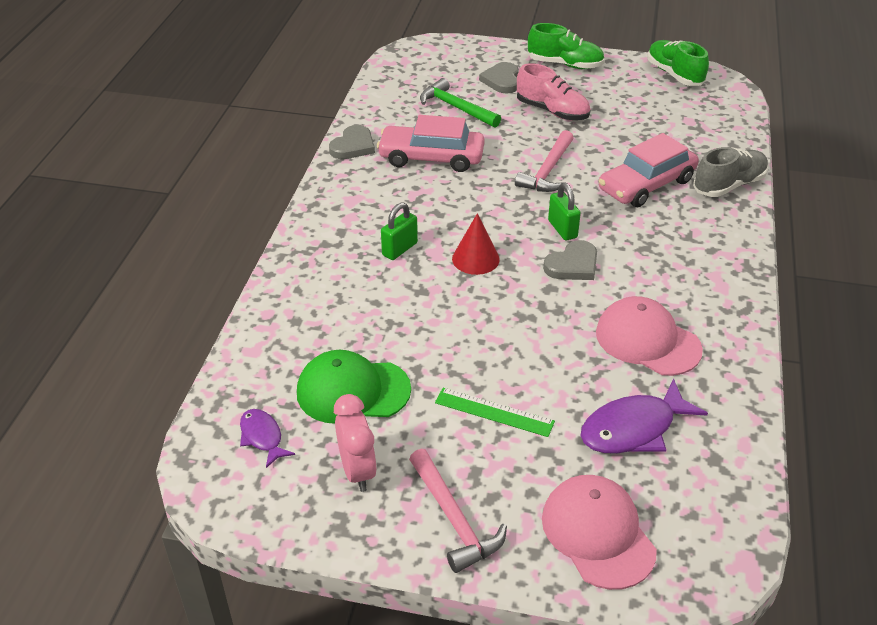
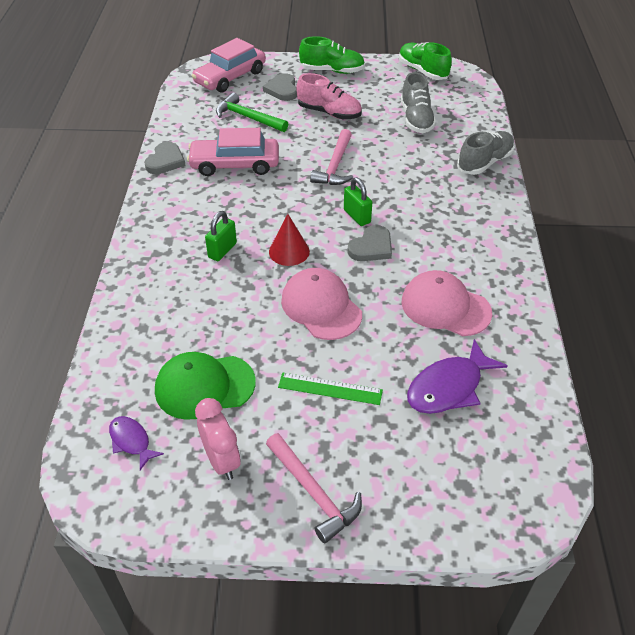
camera: 10 degrees left, 5 degrees up
(598, 533) = (437, 486): pink cap -> pink cap (321, 307)
(646, 185) = (418, 169): pink car -> pink car (230, 77)
(655, 128) = (416, 119): none -> grey shoe

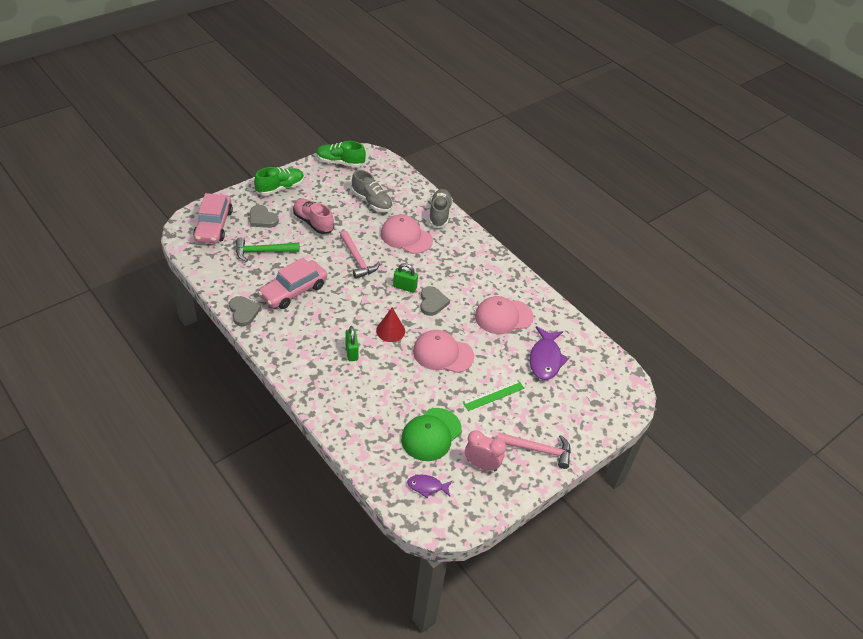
camera: 45 degrees left, 0 degrees up
(329, 113) = (313, 222): pink shoe -> pink shoe turned 120 degrees counterclockwise
(417, 168) = (406, 237): none -> pink cap

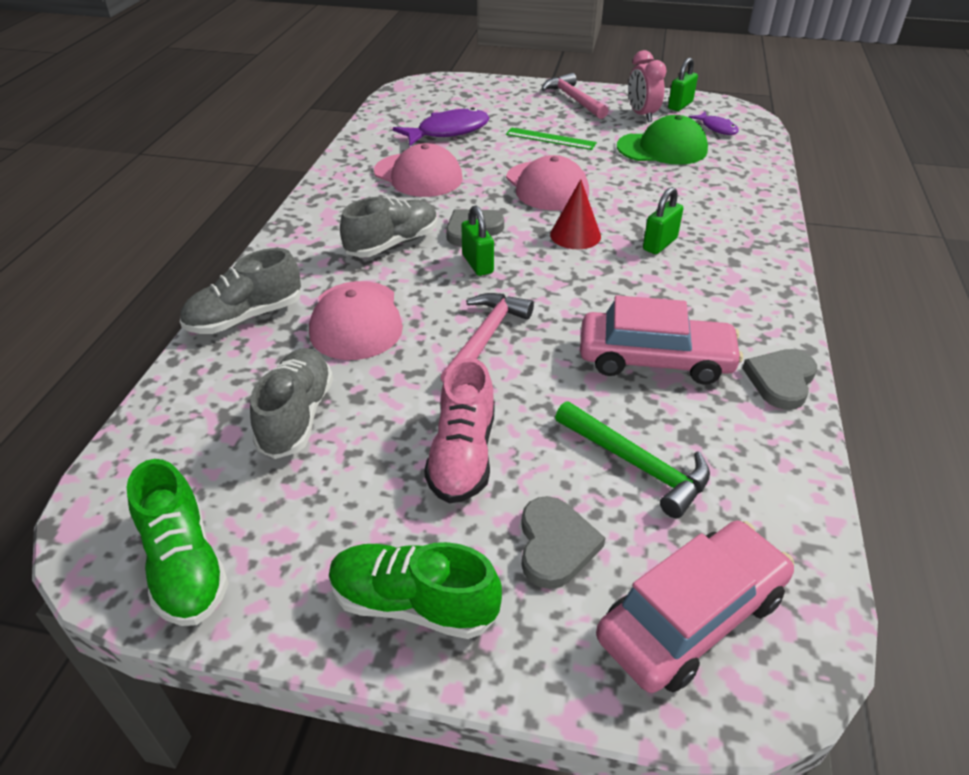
camera: 125 degrees left, 5 degrees down
(448, 273) = (392, 244): none -> grey shoe
(476, 500) = (680, 105): none -> green padlock

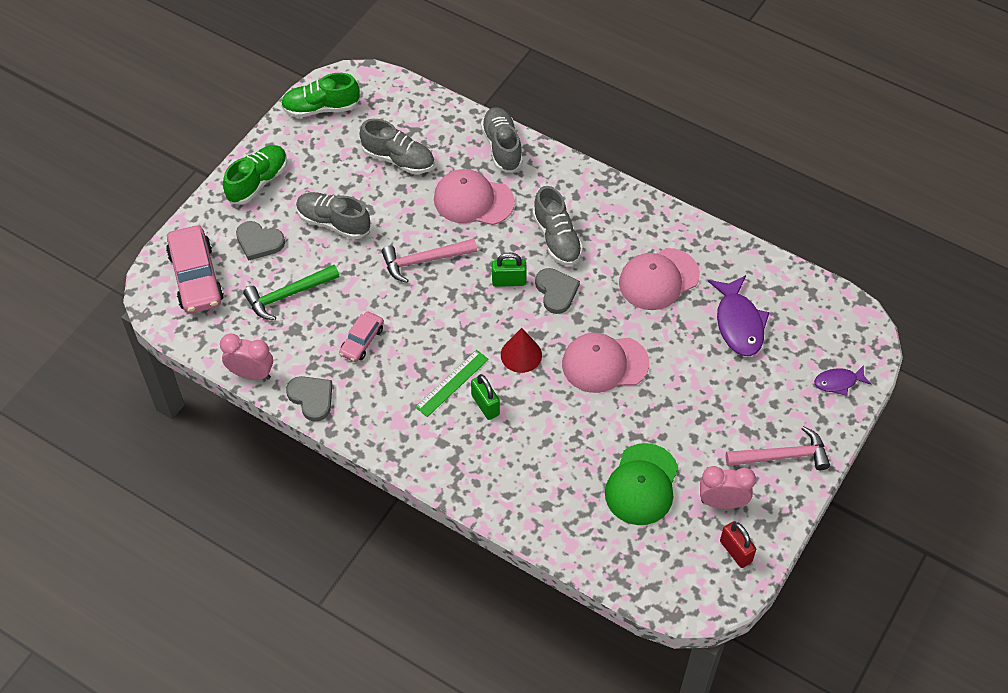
camera: 110 degrees right, 15 degrees up
(463, 455) = (333, 223): pink shoe -> grey shoe
(485, 338) = (424, 261): pink hammer -> pink hammer turned 120 degrees clockwise
(550, 139) = (695, 400): green ruler -> green ruler (452, 383)
(655, 360) = (362, 341): pink car -> pink car, size x0.56
(680, 105) = (735, 551): green padlock -> red padlock
(716, 128) = (669, 557): purple fish -> purple fish (838, 382)
(805, 458) = (251, 374): none -> pink clock

